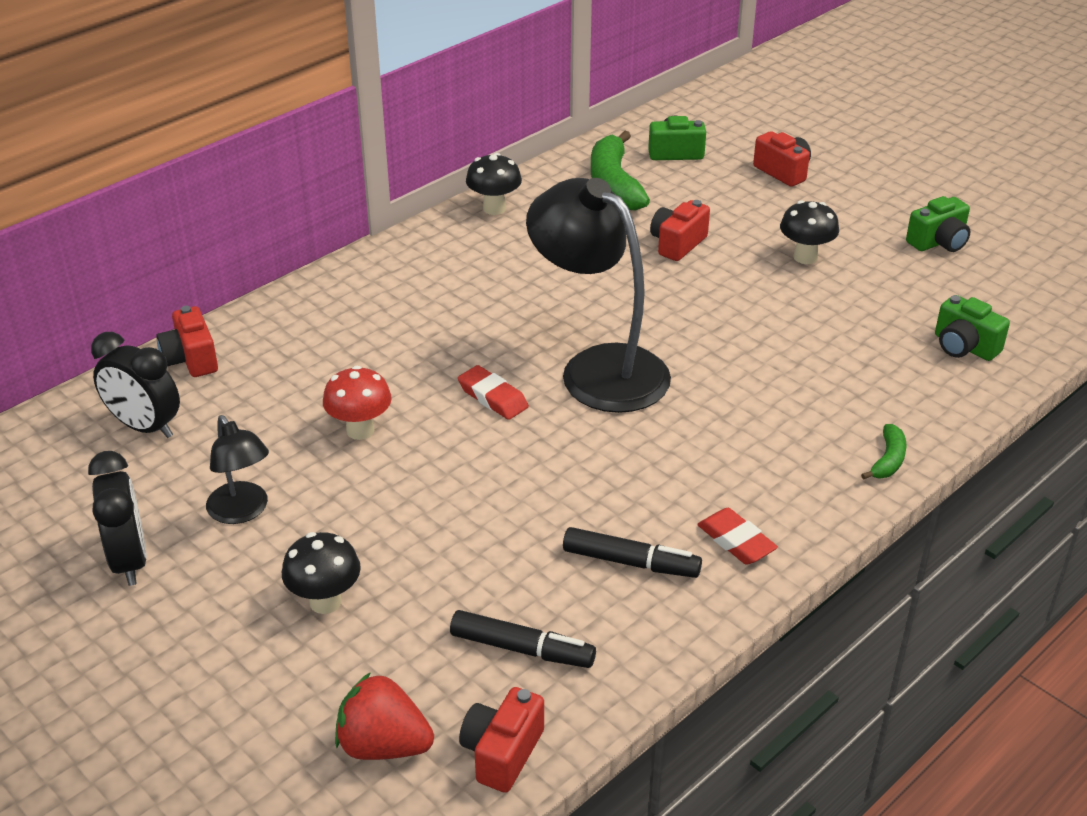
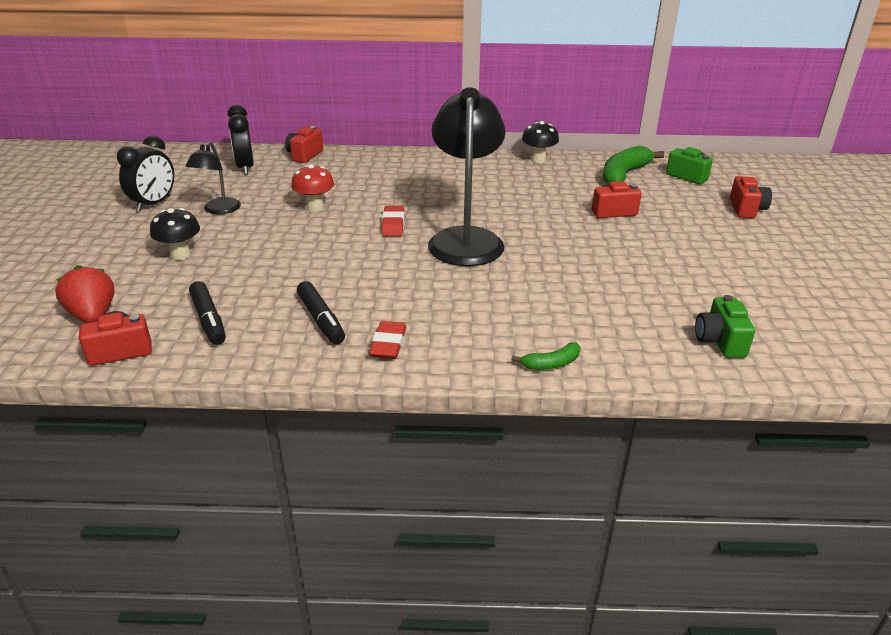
camera: 45 degrees right, 5 degrees down
(805, 257) = (685, 250): black mushroom -> none
(938, 242) = (803, 284): green camera -> none

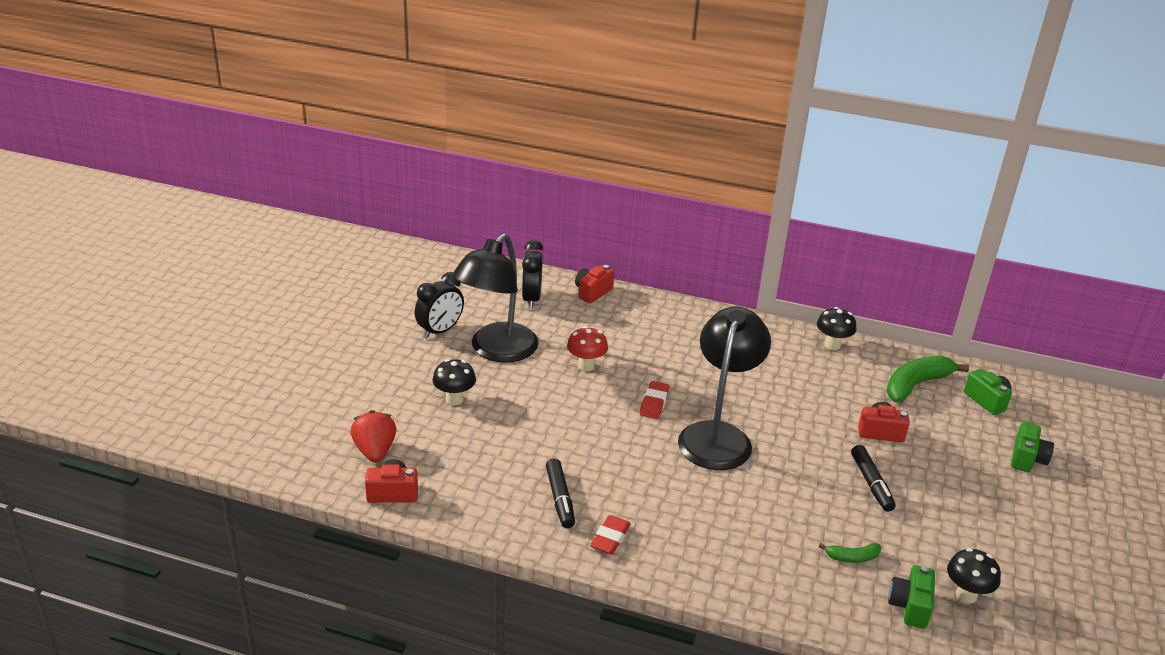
camera: 15 degrees right, 0 degrees up
(208, 320) = (466, 477): black marker -> black marker (871, 483)
(218, 210) = (496, 351): black lamp -> black lamp, size x1.95
(551, 364) = (744, 592): green banana -> green banana (852, 557)
(746, 209) = (1027, 459): red camera -> green camera
(764, 321) = (966, 595): none -> black mushroom

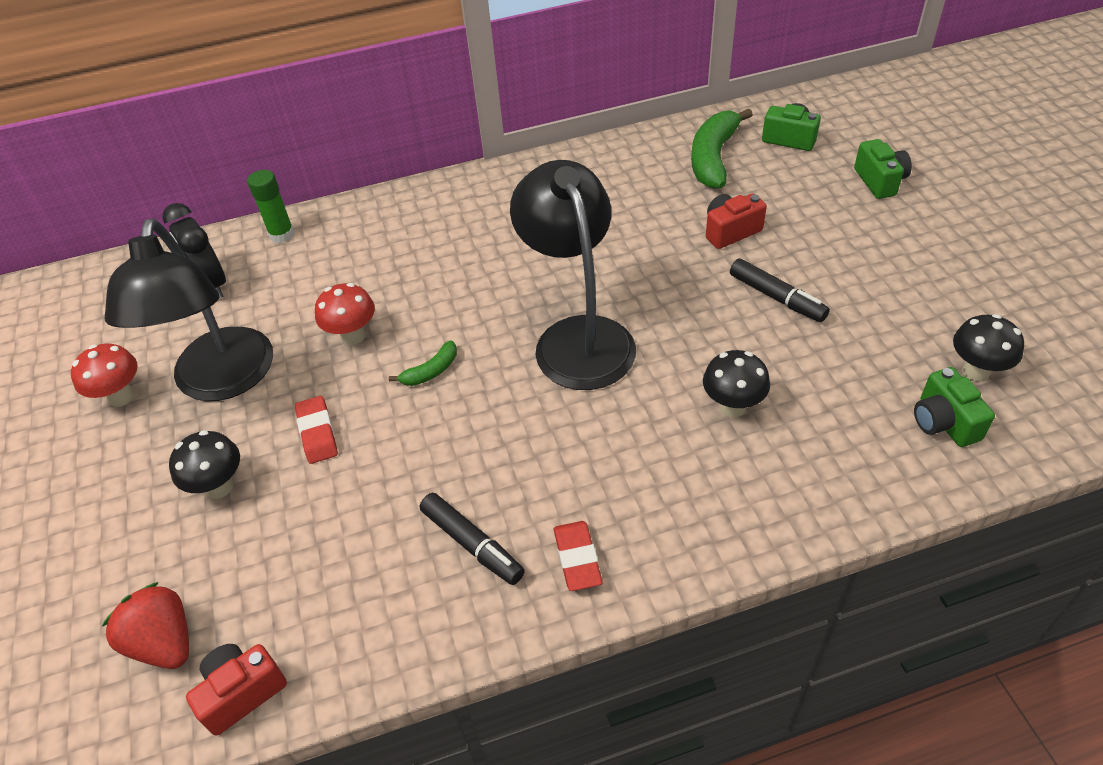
camera: 30 degrees left, 15 degrees up
(440, 331) = (121, 397): black clock -> red mushroom
(592, 292) = (282, 234): red camera -> green glue stick
(654, 403) = (473, 338): red eraser -> red eraser (317, 433)
(832, 345) = (596, 157): black mushroom -> black mushroom (732, 406)
(852, 557) = (840, 400): green banana -> green banana (431, 371)

